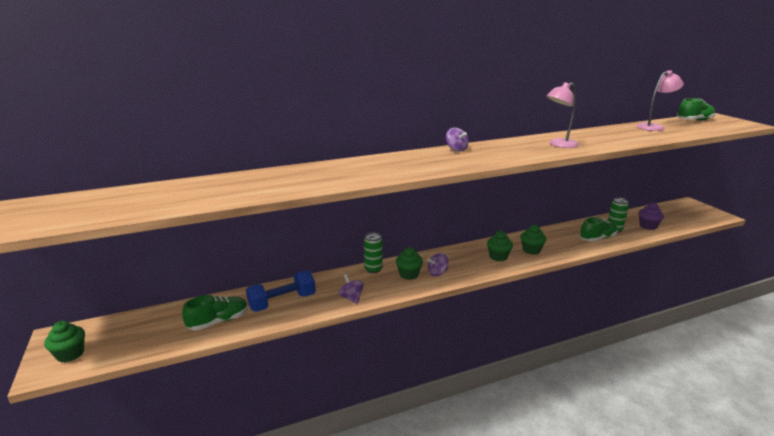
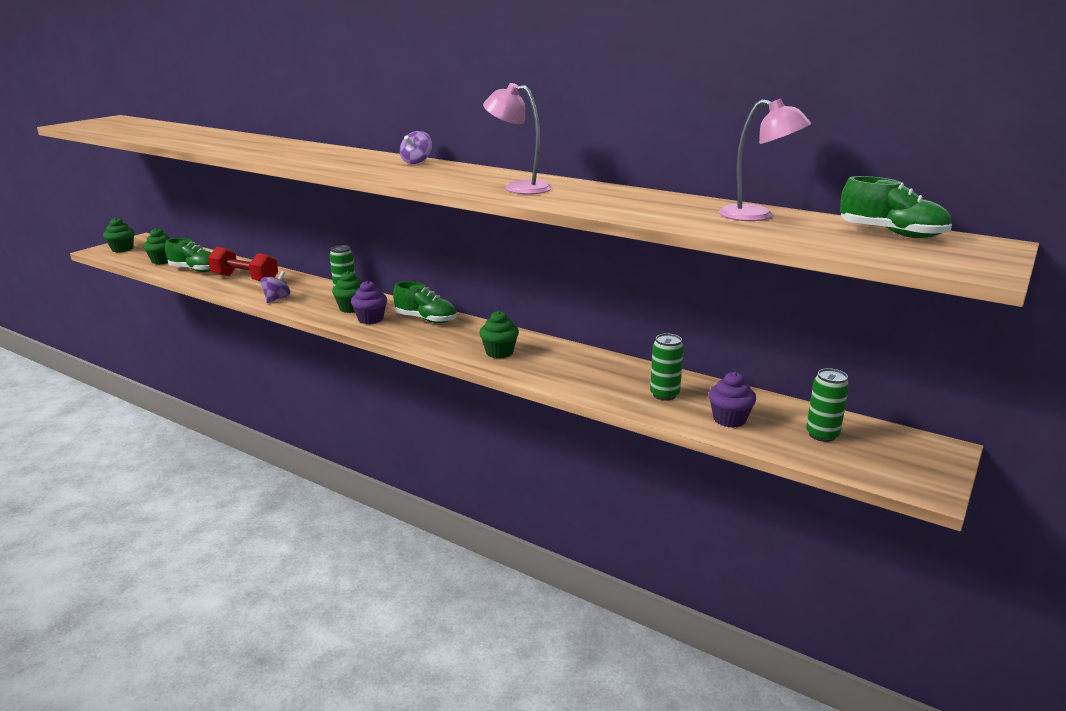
camera: 55 degrees right, 0 degrees up
(282, 302) = (245, 279): blue dumbbell -> red dumbbell
(437, 273) = (370, 319): purple spinning top -> purple cupcake
(498, 257) = (453, 338): green cupcake -> green cupcake (162, 261)
(597, 238) = (607, 387): green shoe -> green shoe (426, 319)
(670, 216) = (822, 435): none -> green can

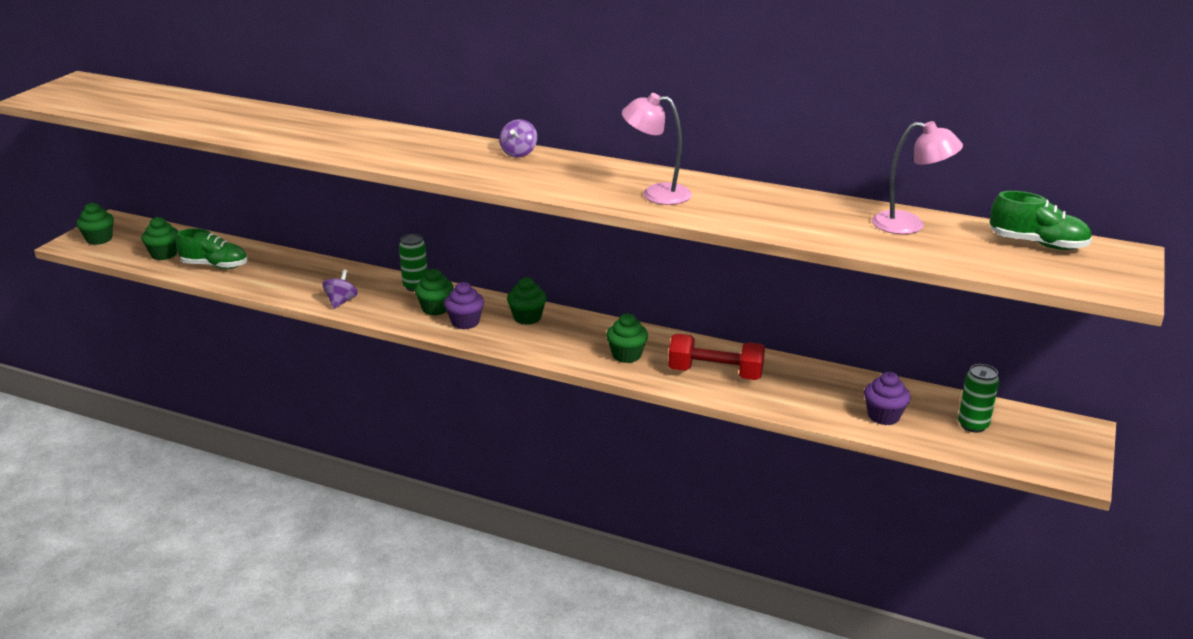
camera: 10 degrees left, 5 degrees up
(245, 279) = (285, 275): red dumbbell -> red dumbbell (715, 373)
(426, 319) = (527, 317): green shoe -> green cupcake
(664, 394) = (813, 393): green can -> none

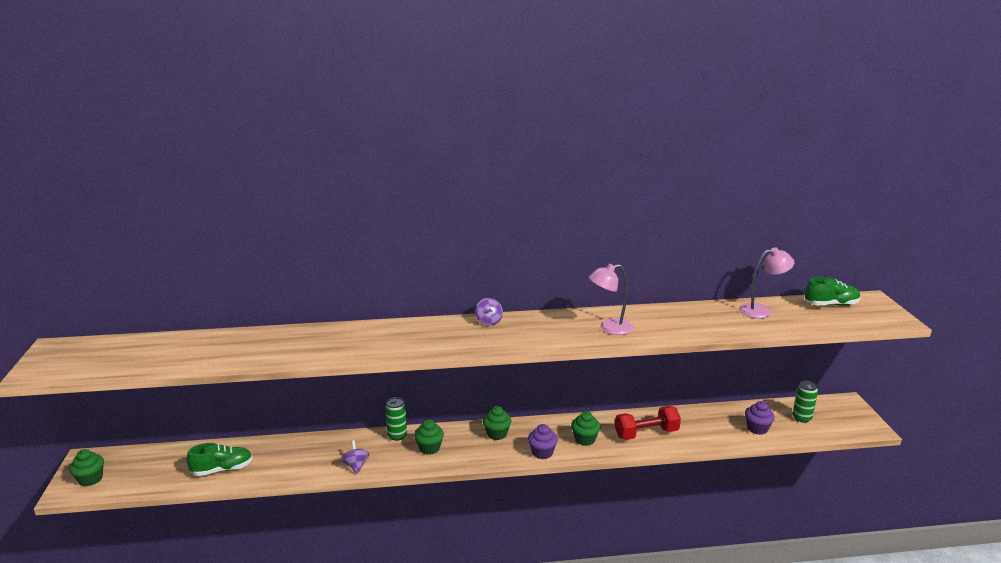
camera: 30 degrees left, 5 degrees down
(164, 254) = (167, 474): green cupcake -> none
(465, 322) = (460, 451): purple cupcake -> purple cupcake (542, 453)

